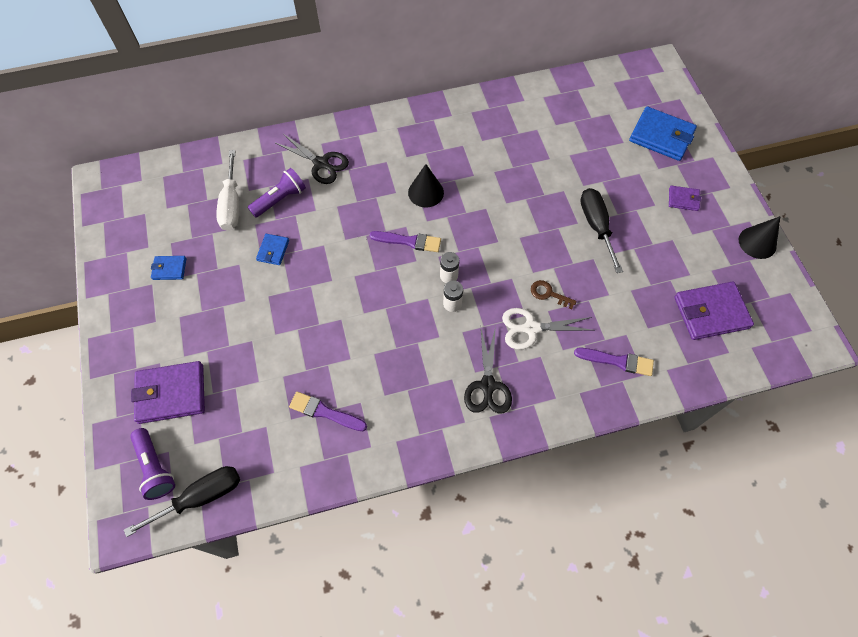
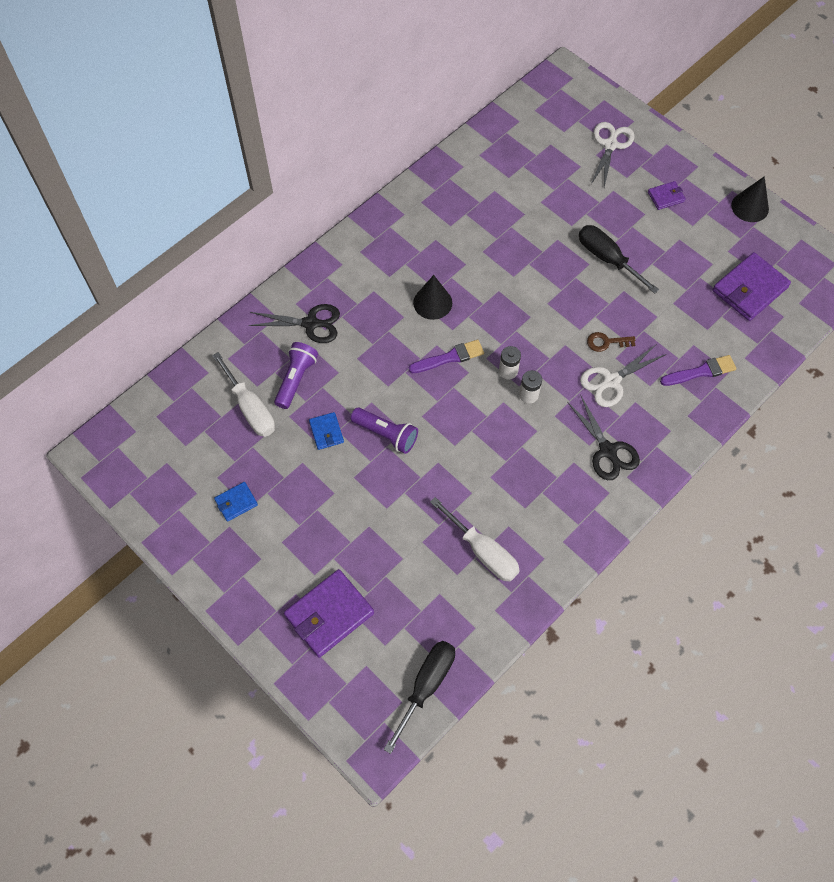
camera: 30 degrees left, 0 degrees up
(155, 467) = (365, 685): purple flashlight -> purple flashlight (386, 434)
(324, 412) = (483, 551): purple brush -> white screwdriver
(661, 136) = (610, 145): blue wallet -> white scissors

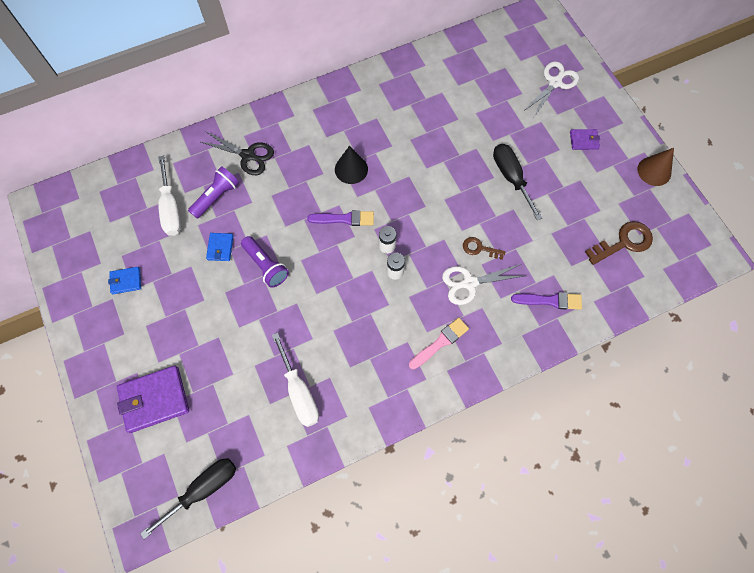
camera: 20 degrees right, 5 degrees up
(608, 451) = (440, 342): black scissors -> pink brush
(749, 289) = (623, 242): purple wallet -> brown key
(750, 207) = (654, 171): black cone -> brown cone

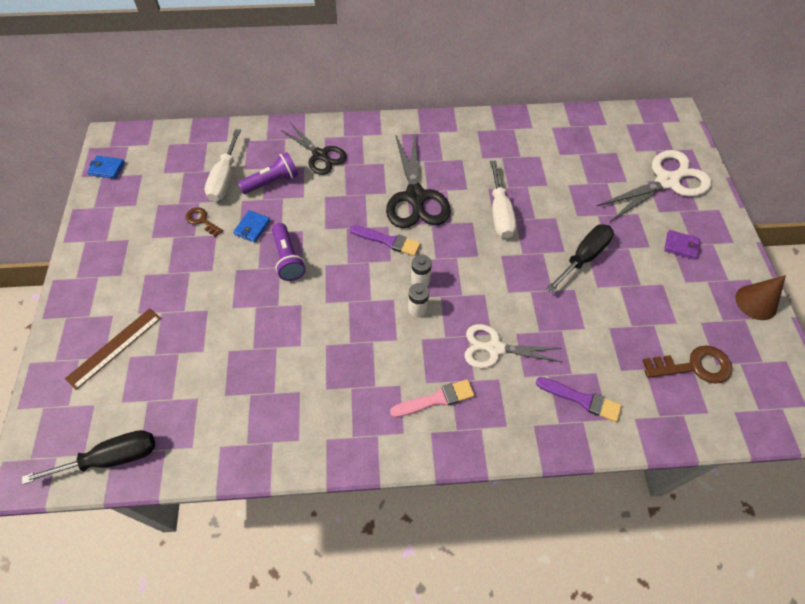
camera: 20 degrees right, 10 degrees down
(126, 281) = (149, 228): blue wallet -> blue wallet (107, 169)
(154, 399) = (114, 347): purple wallet -> brown ruler
(299, 392) = (260, 394): white screwdriver -> white screwdriver (499, 213)
(351, 169) = (415, 197): black cone -> black scissors
(479, 248) = (520, 316): brown key -> brown key (202, 220)
(511, 177) = (583, 257): black screwdriver -> black screwdriver turned 45 degrees clockwise
(555, 82) = (667, 181): white scissors -> white scissors, size x1.53

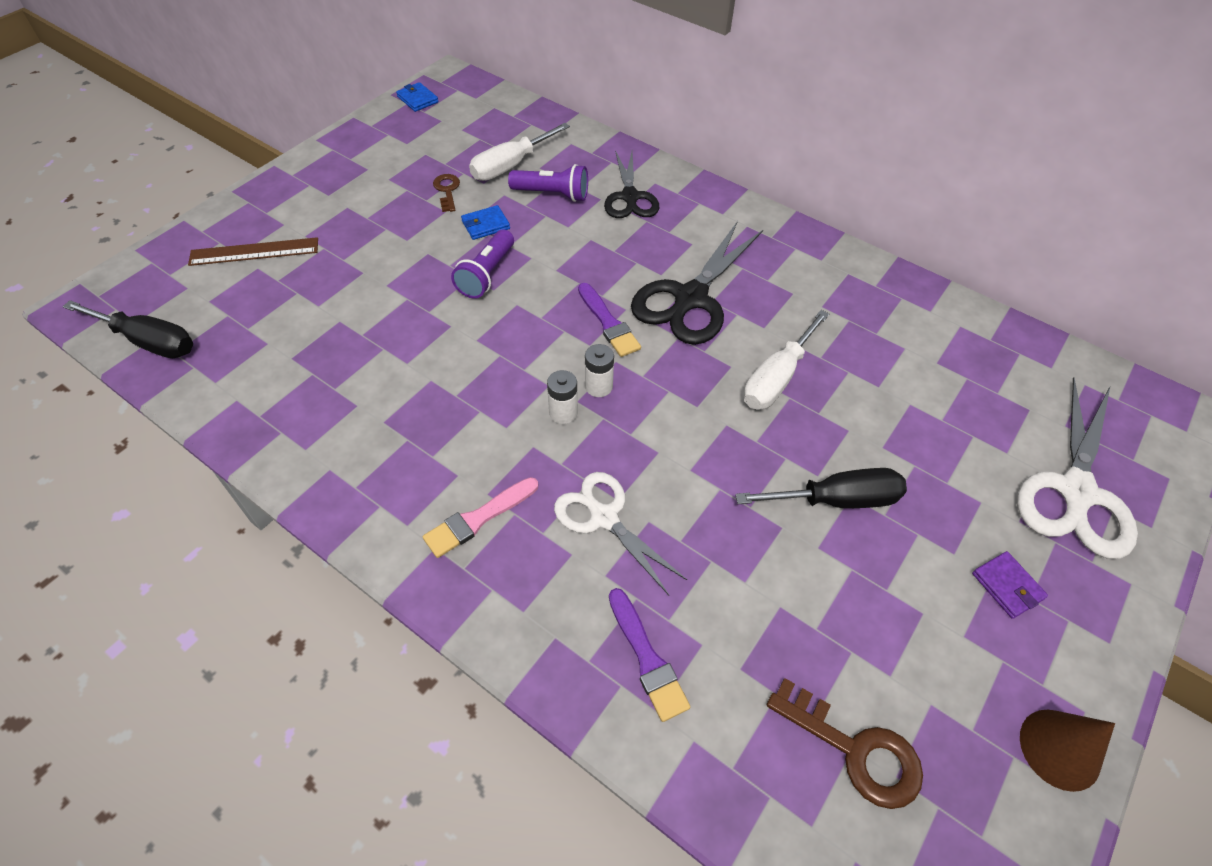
camera: 40 degrees right, 5 degrees down
(436, 399) = (478, 519): pink brush -> pink brush turned 120 degrees clockwise
(667, 181) = (1076, 492): white scissors -> white scissors turned 105 degrees clockwise

